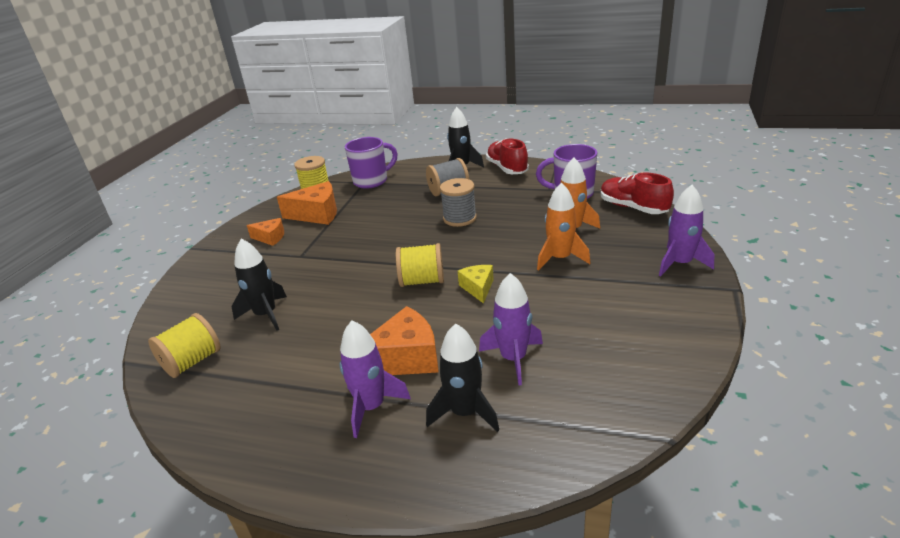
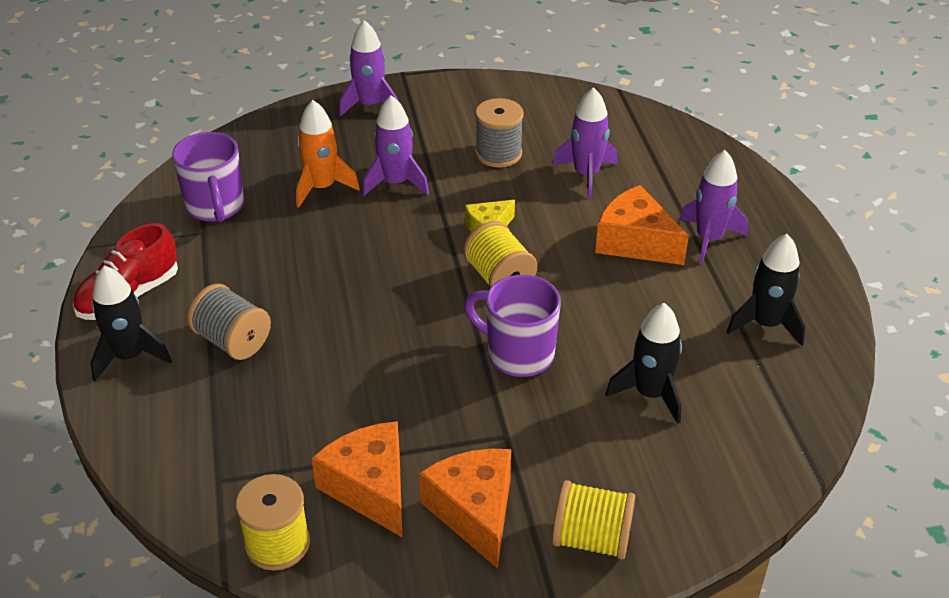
camera: 120 degrees left, 10 degrees up
(192, 362) = (768, 413): yellow spool -> yellow spool (591, 539)
(270, 238) = (474, 511): orange cheese -> orange cheese, size x1.71
(372, 181) = (211, 469): purple mug -> purple mug (518, 354)
(459, 218) = (325, 297): grey spool -> grey spool (498, 154)
(465, 412) = (670, 184): black rocket -> black rocket (765, 324)
(560, 258) = (396, 183): orange rocket -> purple rocket
(633, 208) = (246, 150): red shoe -> none

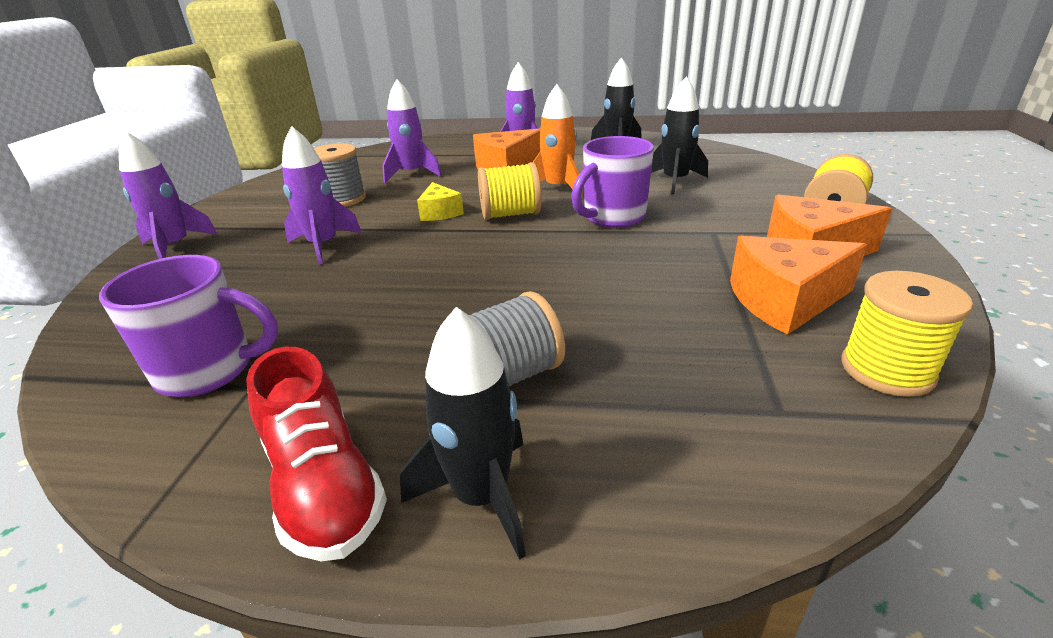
camera: 70 degrees left, 10 degrees down
(322, 187) = (276, 286): orange rocket -> orange rocket (558, 188)

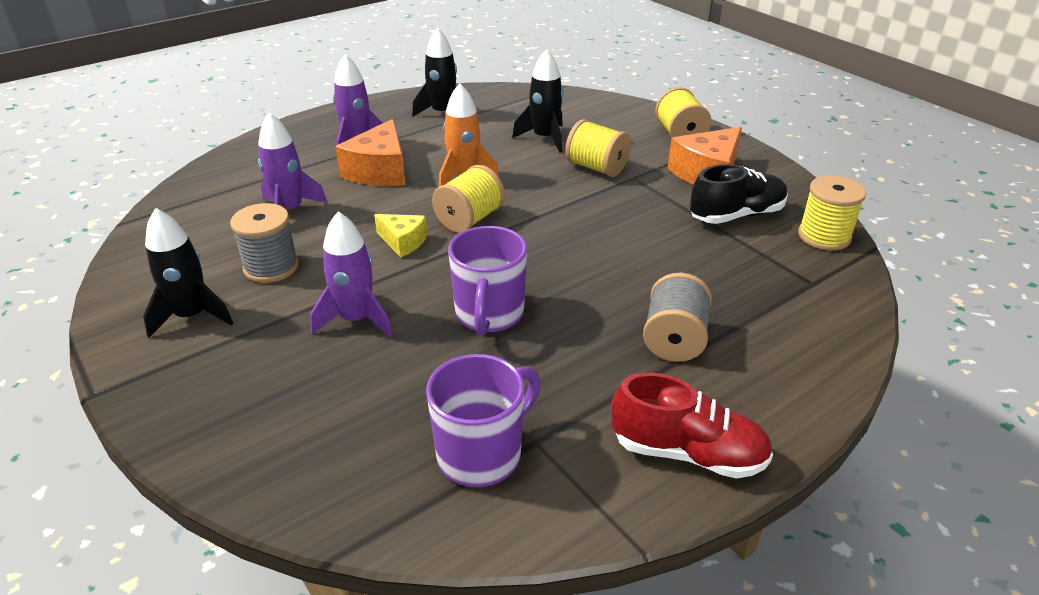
camera: 45 degrees left, 5 degrees up
(175, 247) = (186, 398): purple rocket -> none
(481, 496) = (762, 403): black rocket -> black rocket (192, 316)
(612, 217) = (551, 191): purple mug -> purple mug (489, 315)
(687, 214) = (596, 168): none -> yellow spool
(784, 301) = (736, 215): orange cheese -> black shoe

